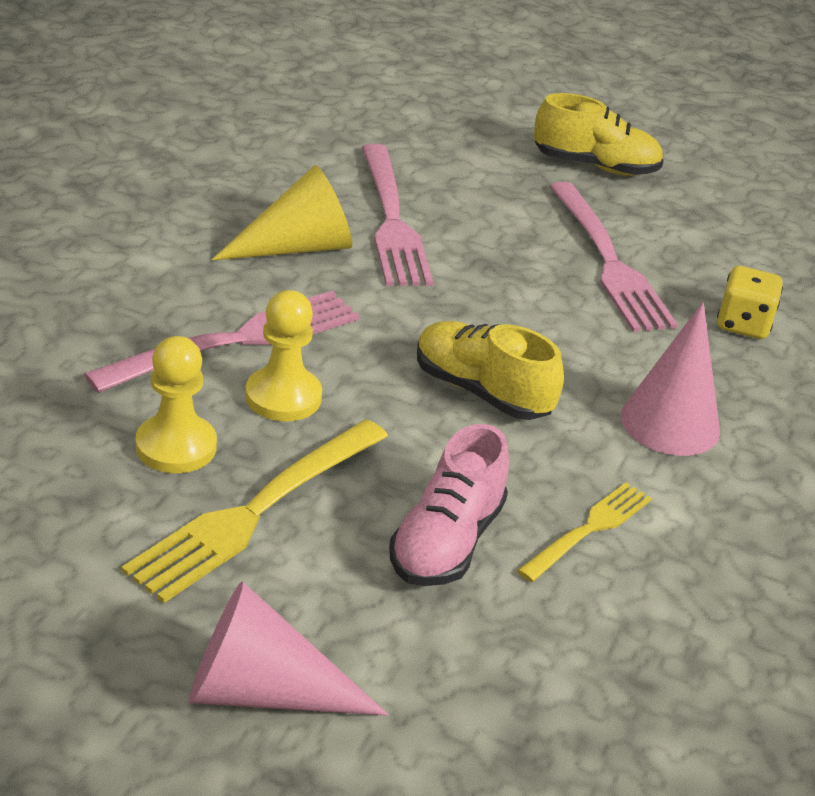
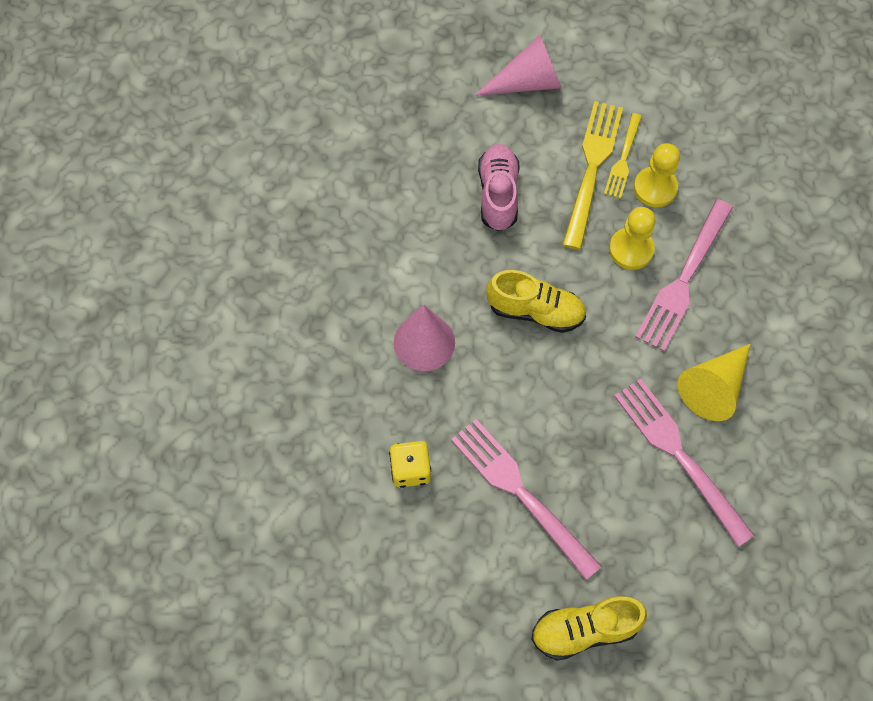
camera: 160 degrees right, 30 degrees up
(589, 529) = (436, 237): yellow fork -> yellow fork (623, 159)

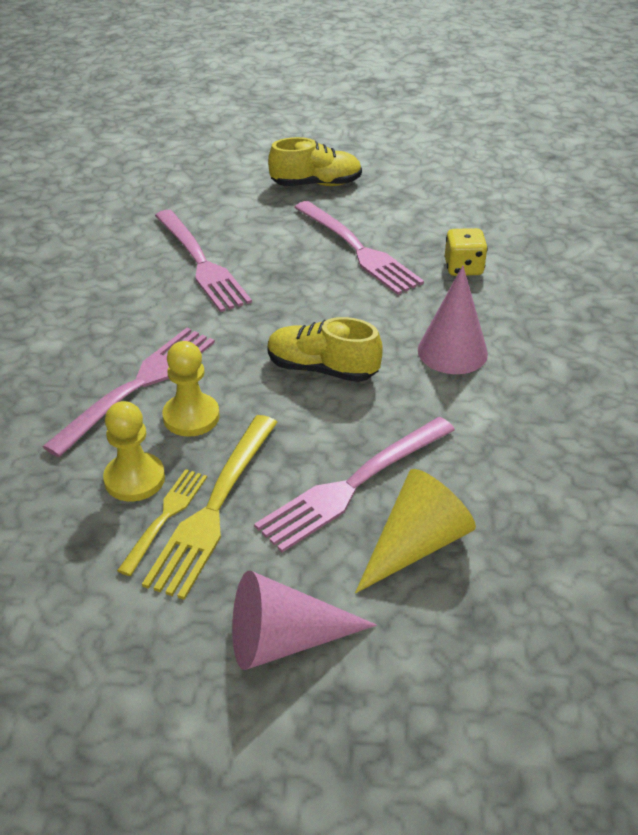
camera: 175 degrees left, 25 degrees down
(498, 194) = (353, 485): pink shoe -> pink fork
(714, 387) = (145, 303): yellow cone -> yellow cone (415, 545)

